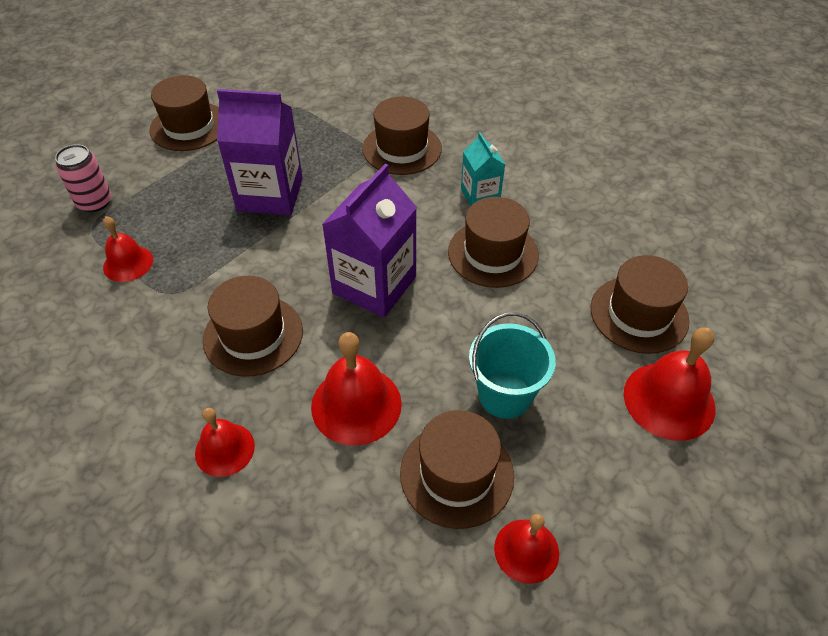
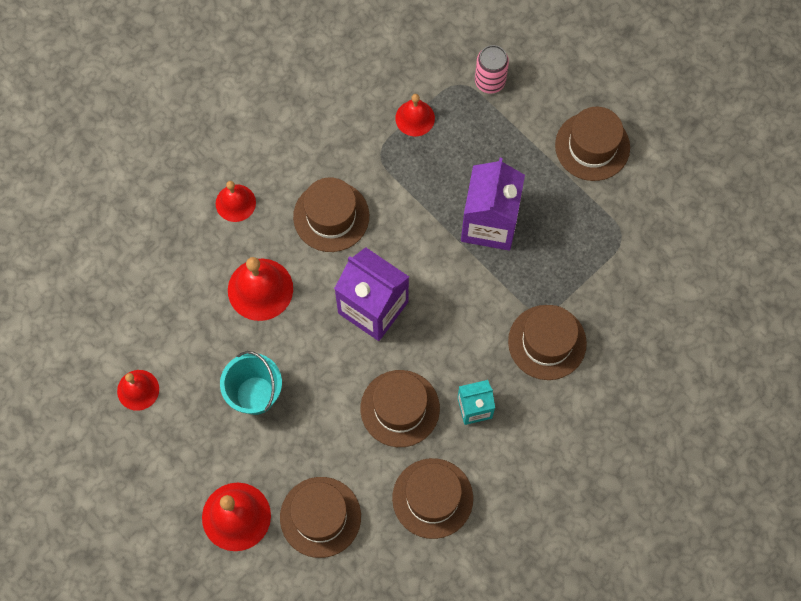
camera: 95 degrees right, 20 degrees up
(456, 474) = (197, 353): brown hat -> brown hat (432, 498)

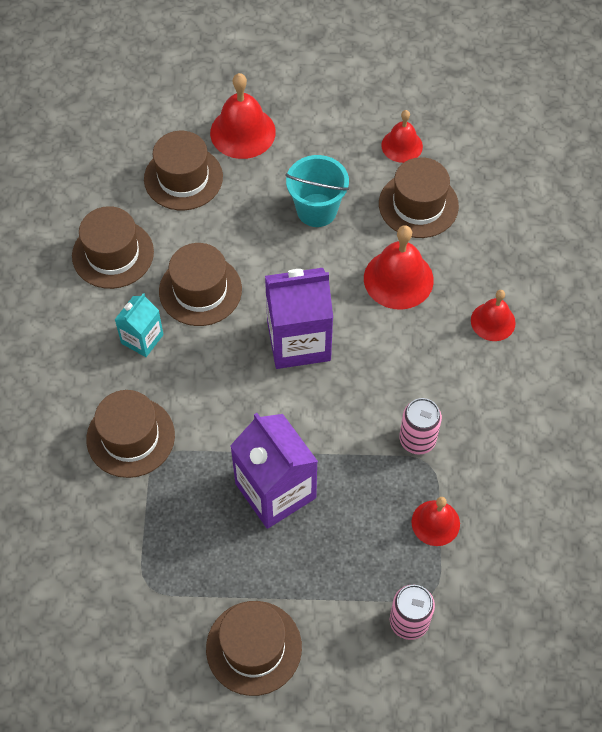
camera: 135 degrees right, 10 degrees down
(331, 216) = (409, 378): brown hat -> brown hat (418, 205)
(370, 174) = (417, 439): none -> pink can

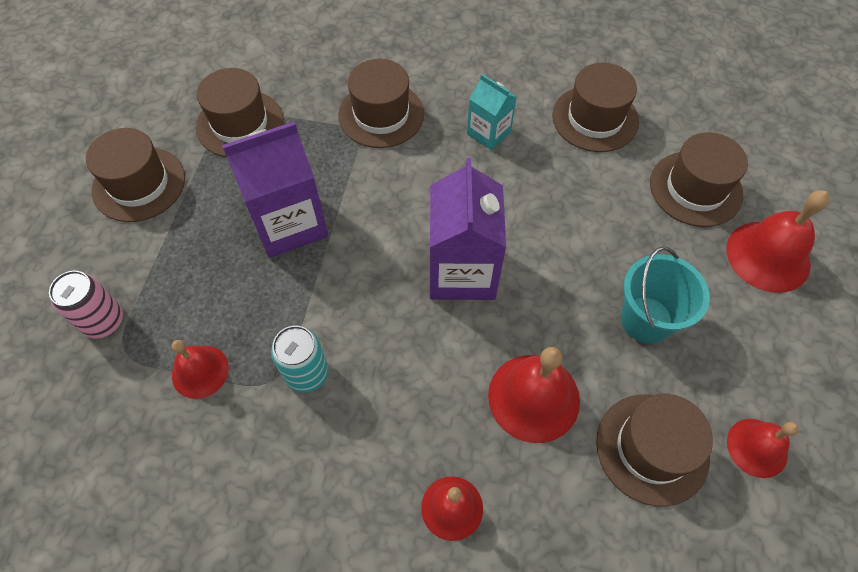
camera: 100 degrees right, 0 degrees up
(200, 290) = (541, 187): brown hat -> brown hat (240, 123)
(417, 439) = (307, 373): pink can -> turquoise can

